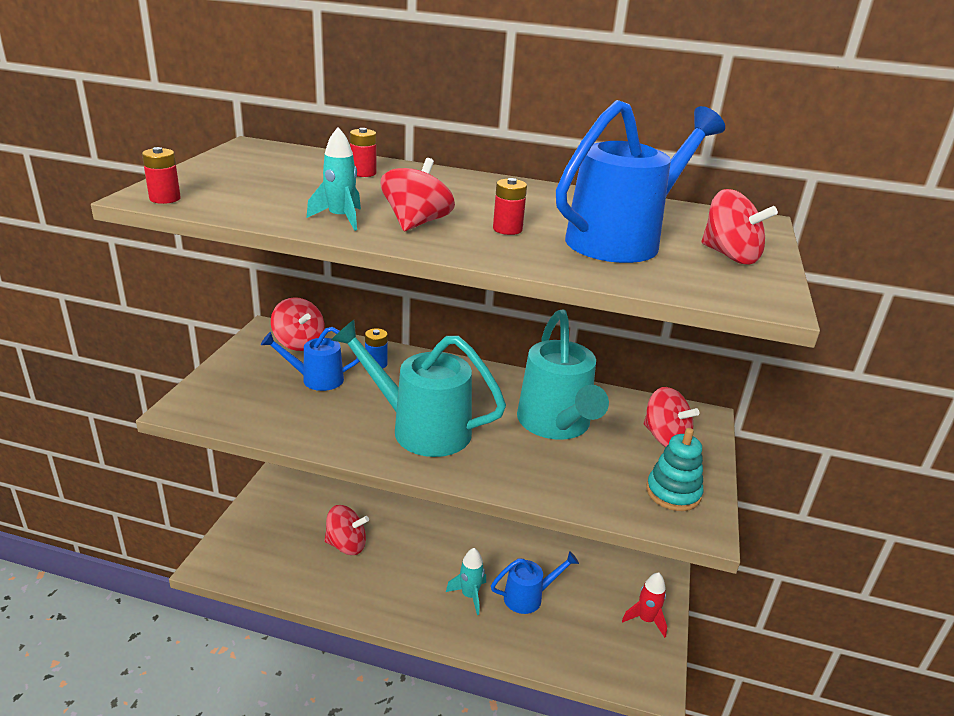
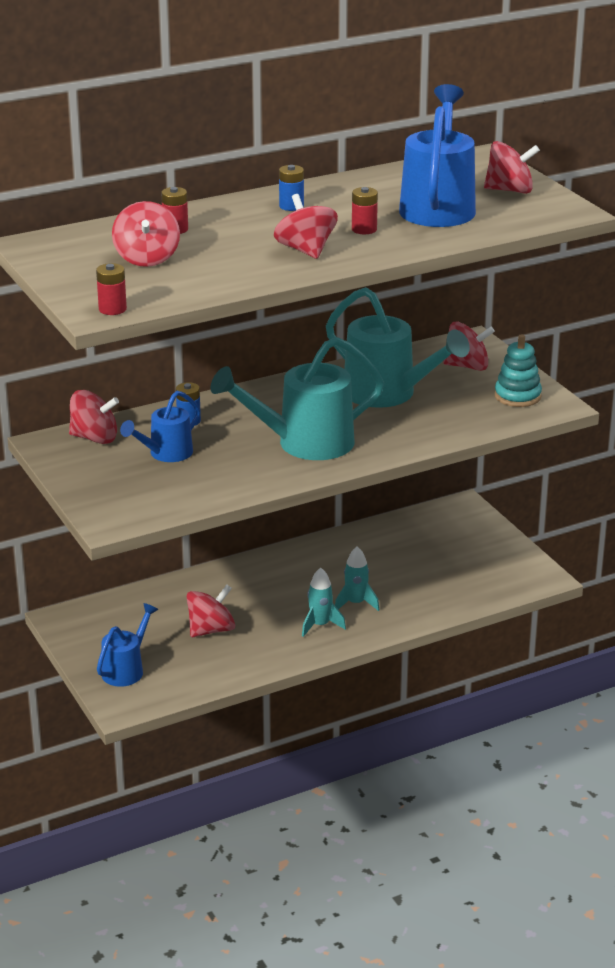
camera: 40 degrees left, 0 degrees up
(290, 180) = (147, 258): none -> red spinning top
(340, 218) = (256, 269): turquoise rocket -> turquoise rocket (320, 625)
(490, 192) = (291, 206): none -> blue battery
(529, 597) = (398, 579): blue watering can -> blue watering can (126, 669)
(646, 620) = (494, 546): red rocket -> none

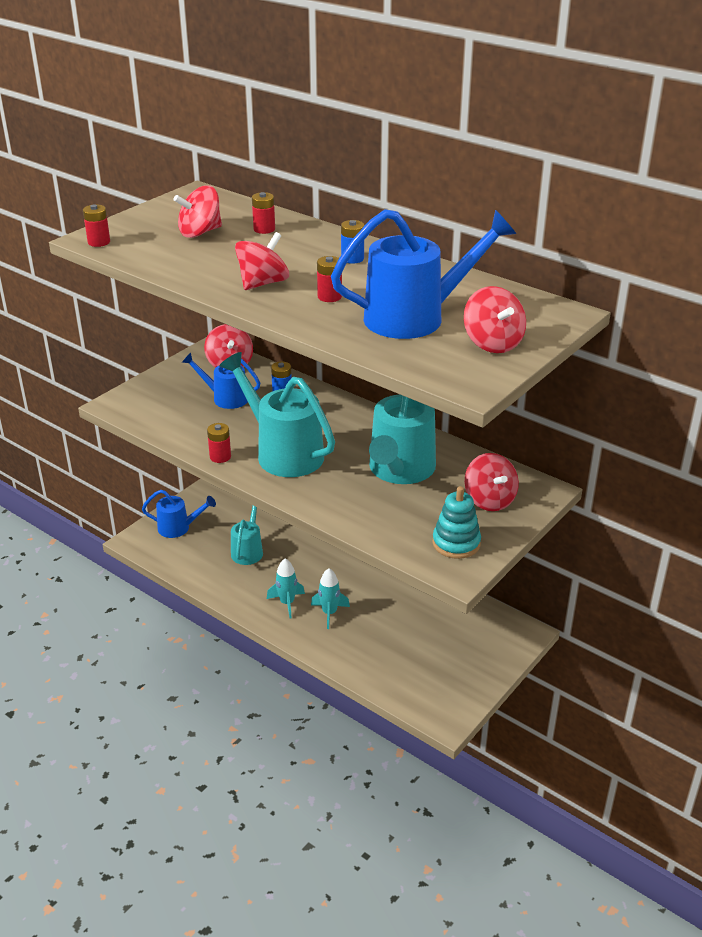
camera: 65 degrees right, 5 degrees up
(211, 630) = (248, 550): red spinning top -> turquoise watering can
(281, 478) = (220, 457): none -> red battery

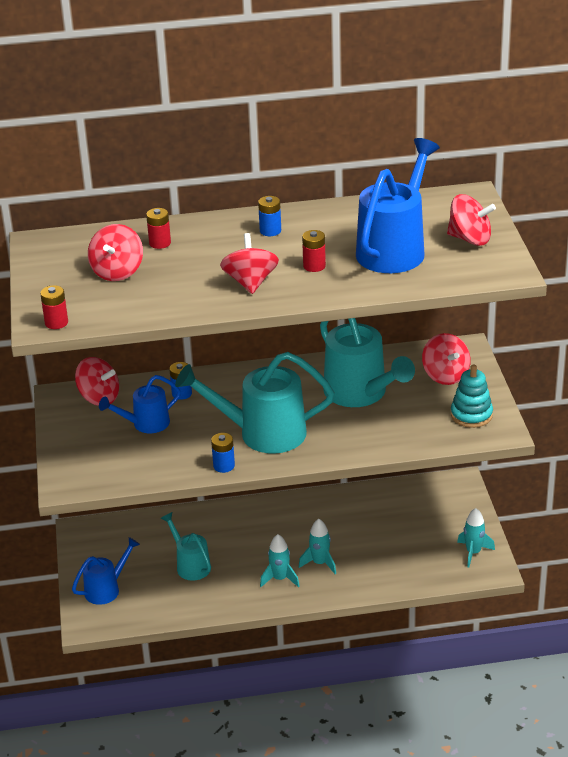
camera: 45 degrees left, 0 degrees up
(220, 457) = (224, 466): red battery -> blue battery
(451, 694) = (473, 552): none -> turquoise rocket
(489, 500) = (445, 375): red spinning top -> red spinning top turned 45 degrees clockwise

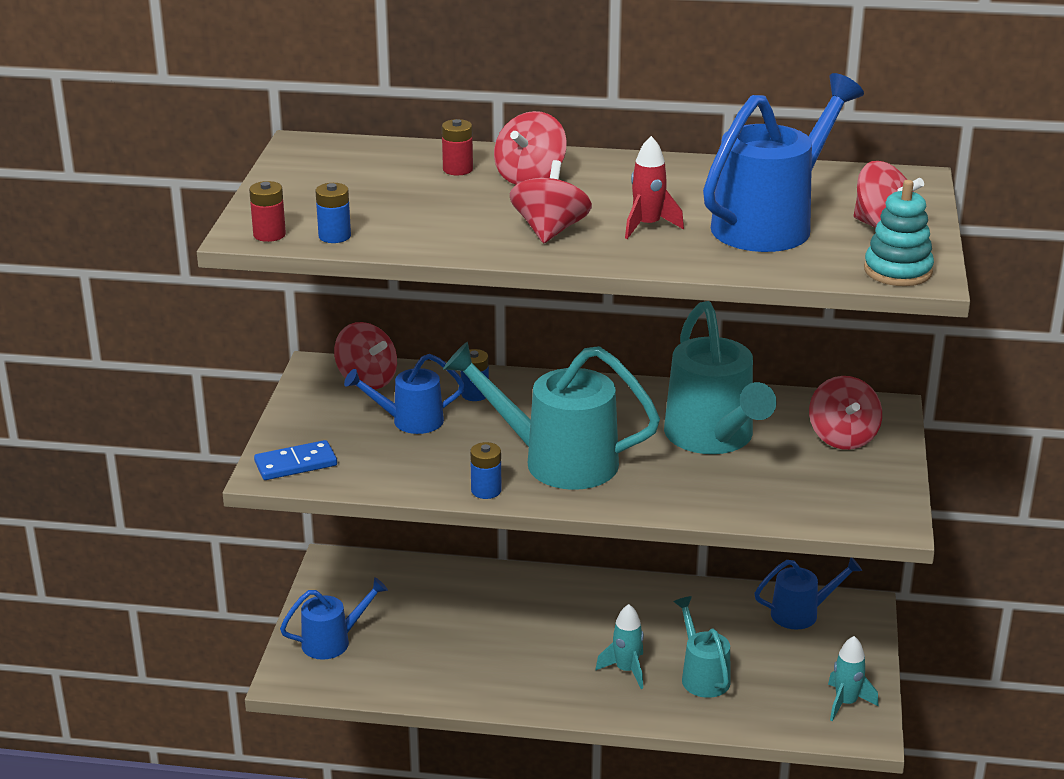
camera: 15 degrees right, 5 degrees down
(80, 474) = (296, 464): none -> blue domino
(117, 272) = (383, 192): red spinning top -> red spinning top (530, 177)
(190, 565) = (453, 635): turquoise watering can -> turquoise watering can (702, 676)
(270, 231) = (611, 178): blue battery -> blue battery (334, 236)
(280, 579) = (564, 678): turquoise rocket -> none
(314, 266) = (647, 226): red battery -> red rocket
(422, 495) = (801, 613): none -> blue watering can
(471, 415) = (858, 493): turquoise stacking toy -> turquoise stacking toy (898, 271)

